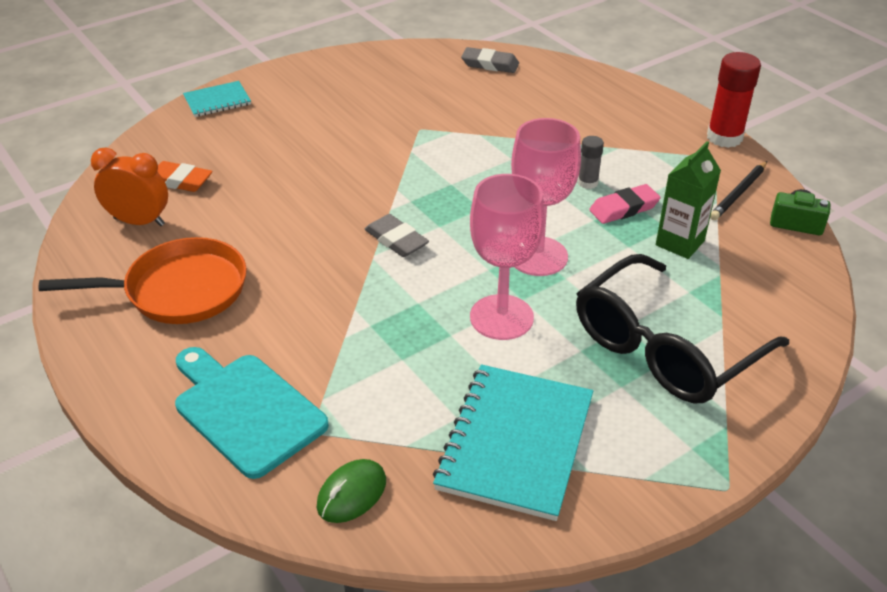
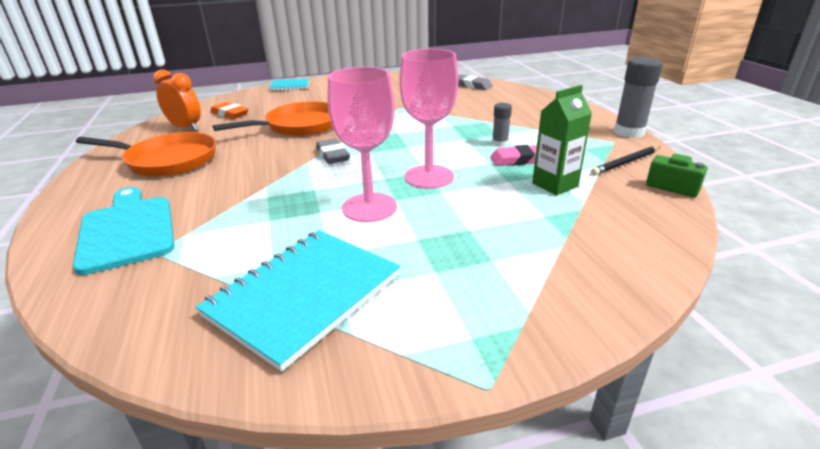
camera: 20 degrees right, 10 degrees down
(307, 190) = (299, 126): none -> orange pan
(351, 493) = (134, 302): green mouse -> none
(664, 348) = (496, 251): black glasses -> none
(724, 137) = (629, 132): red glue stick -> grey glue stick

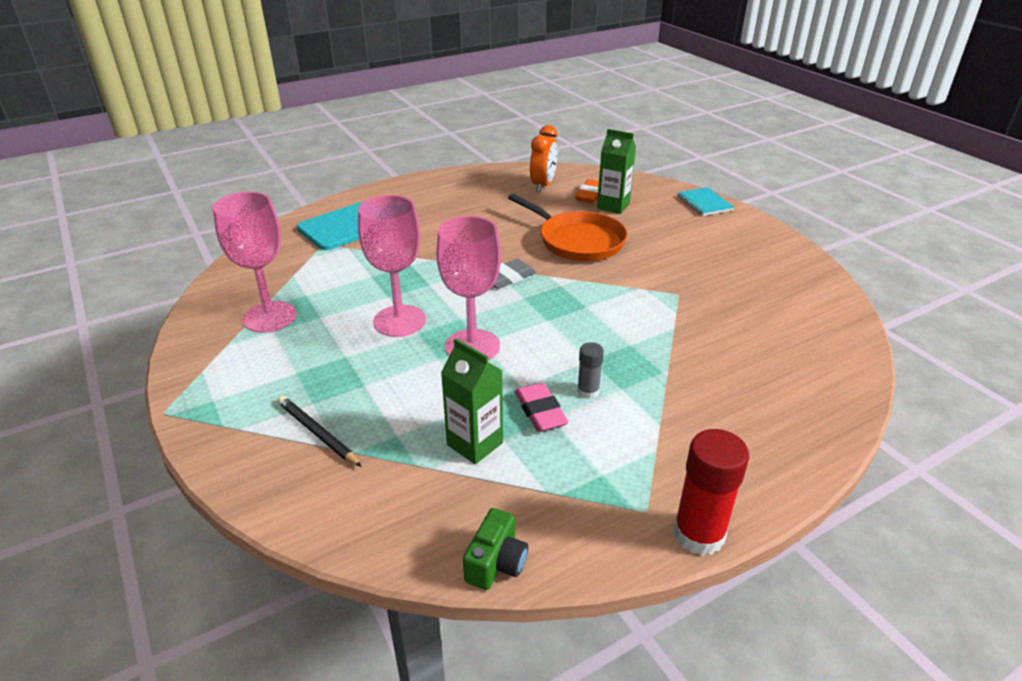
camera: 75 degrees right, 5 degrees up
(168, 160) = (468, 201): orange pan -> none
(259, 109) = (613, 206): none -> green carton
(304, 295) = (270, 317): turquoise notebook -> pink goblet
(472, 85) = (827, 345): grey eraser -> none
(625, 163) = (565, 518): black pencil -> black pencil (317, 433)
(629, 132) = (698, 534): grey glue stick -> red glue stick

